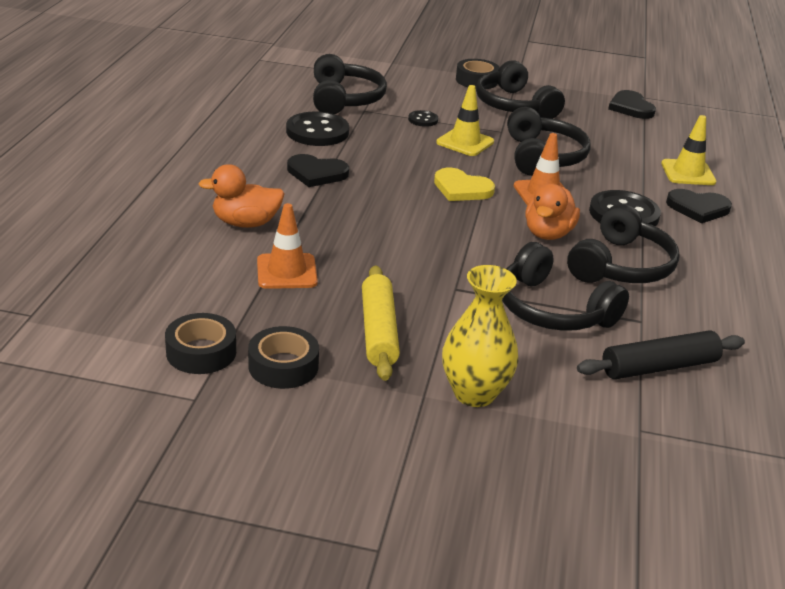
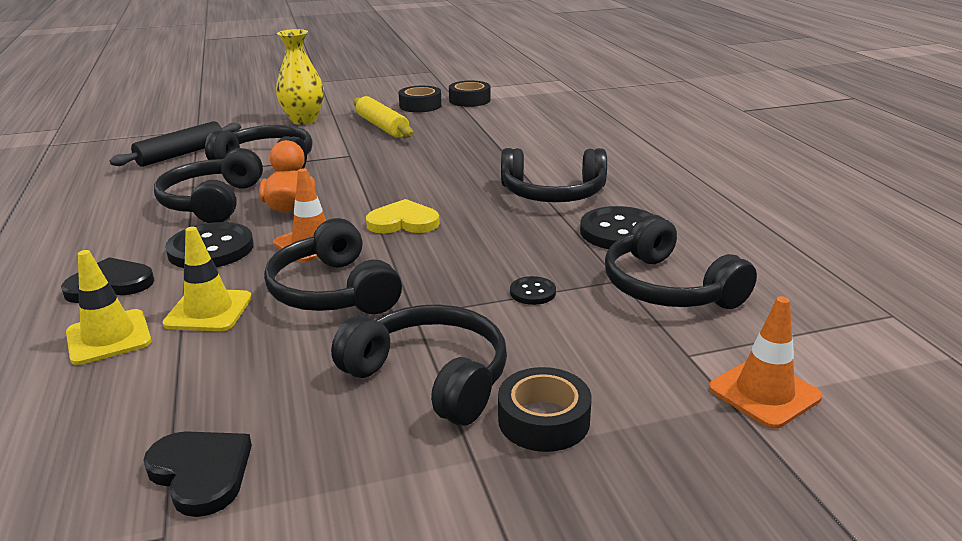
camera: 155 degrees right, 5 degrees down
(246, 223) = (545, 148): orange duck -> none
(286, 272) = (475, 134): orange traffic cone -> orange traffic cone (764, 393)
(316, 173) = (553, 193): black heart -> black headphones
(465, 142) = (447, 277): yellow traffic cone -> yellow traffic cone (208, 311)

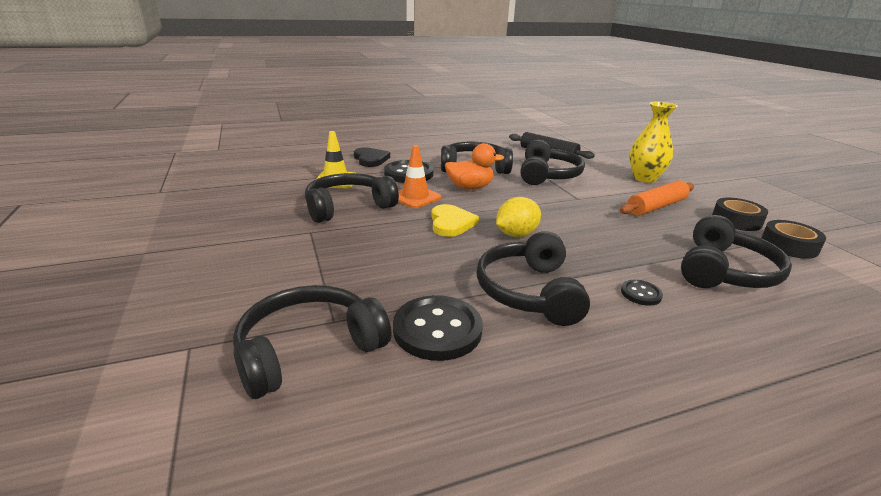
camera: 85 degrees right, 0 degrees up
(109, 337) = (318, 165): yellow traffic cone -> none
(201, 473) = (194, 193): black heart -> none
(382, 126) = (656, 207): yellow rolling pin -> orange rolling pin
(430, 377) = (233, 239): black headphones -> black headphones (725, 271)
(438, 191) = (516, 234): none -> yellow lemon
(532, 292) = (324, 275): black button -> black button (641, 294)
(543, 420) = (159, 274): black tape -> none
(764, 393) = (101, 386): orange traffic cone -> none

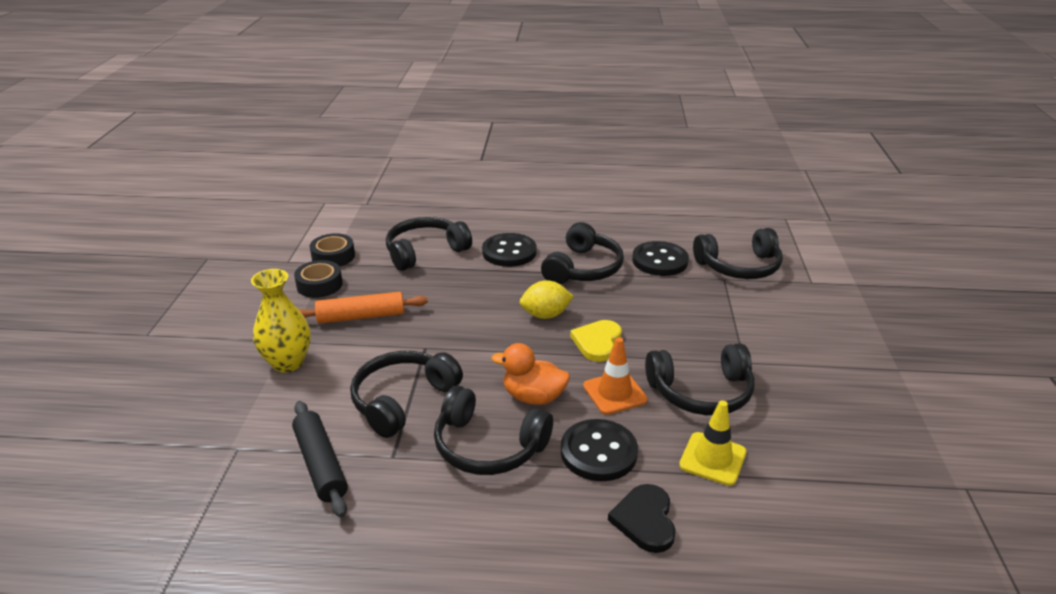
camera: 155 degrees left, 5 degrees up
(641, 294) = (509, 252): black button -> black button, size x2.02

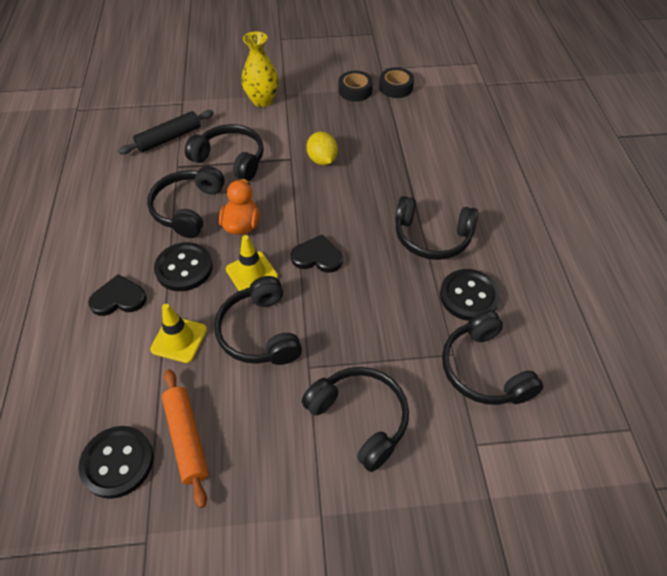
camera: 80 degrees right, 20 degrees up
(361, 316) = (321, 119): orange rolling pin -> orange rolling pin (187, 438)
(425, 252) = (421, 133): black headphones -> black headphones (360, 418)
(509, 252) = (441, 183): black button -> black button (117, 462)
(545, 315) = (348, 219): yellow lemon -> yellow lemon (322, 160)
(597, 342) = (317, 257): yellow heart -> black heart
(614, 393) = (251, 273): orange traffic cone -> yellow traffic cone

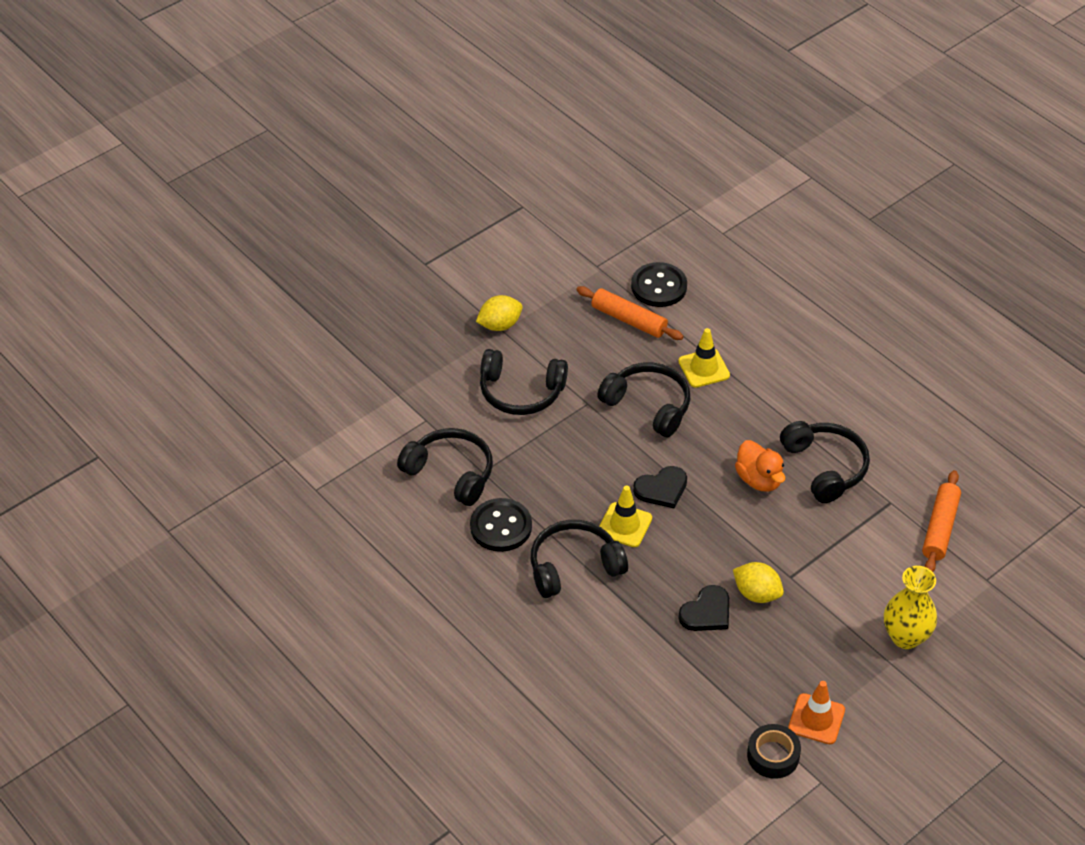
camera: 145 degrees right, 5 degrees down
(119, 298) = (785, 368): black heart -> black heart (706, 612)
(169, 138) = (940, 528): black rolling pin -> orange rolling pin
(184, 268) = (763, 417): black button -> none
(230, 159) = (848, 540): black headphones -> none
(251, 273) = (703, 444): yellow traffic cone -> yellow traffic cone (624, 525)
(318, 525) = (499, 325): none -> yellow lemon
(355, 91) = (816, 719): black tape -> orange traffic cone

